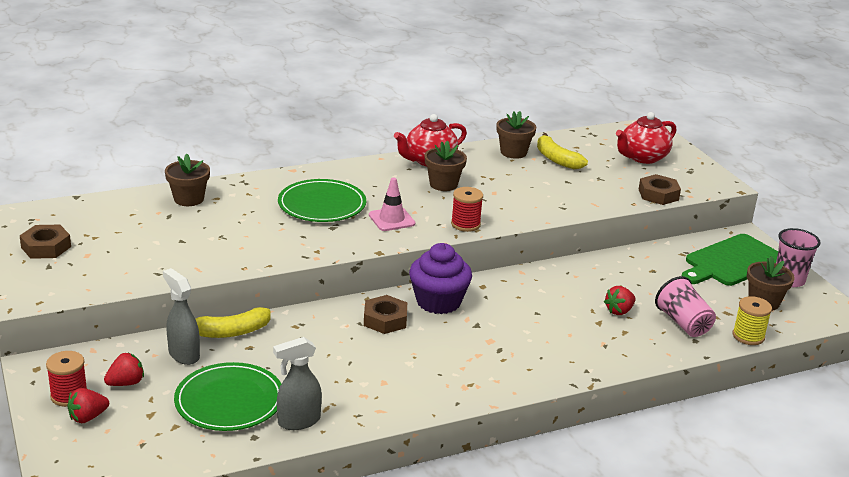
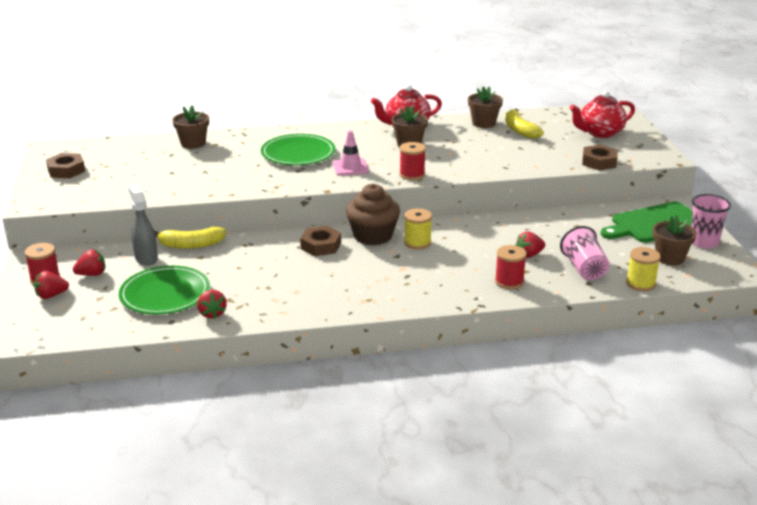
camera: 15 degrees right, 0 degrees up
(298, 421) = (212, 314): grey spray bottle -> red strawberry
(438, 302) = (373, 236): purple cupcake -> brown cupcake
(492, 306) = (417, 243): none -> yellow spool
(612, 346) = (509, 281): none -> red spool

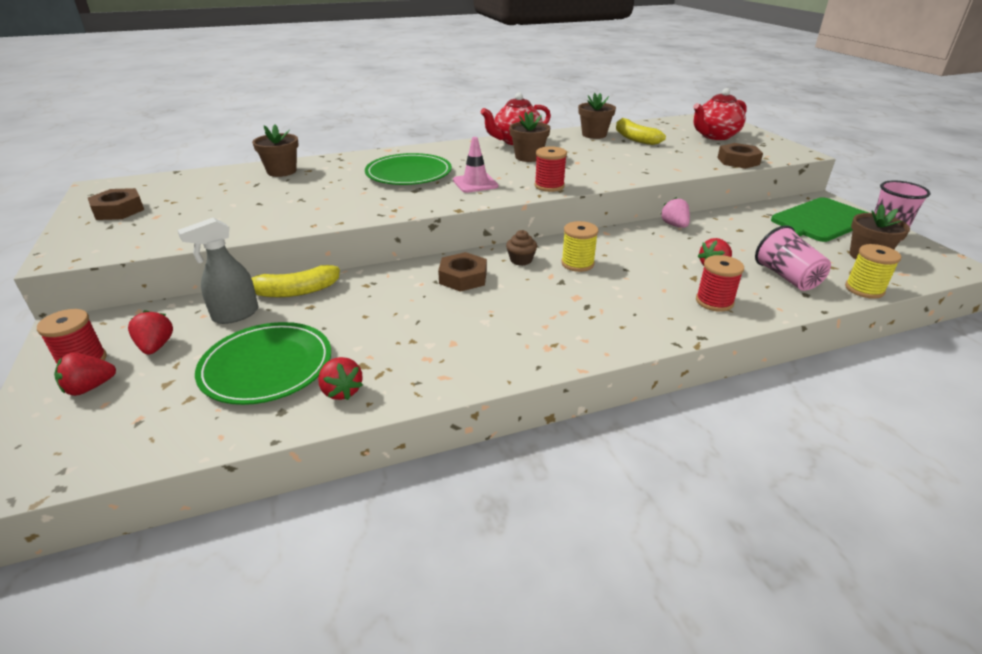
camera: 10 degrees left, 5 degrees up
(92, 274) = (156, 346): red strawberry -> red strawberry turned 75 degrees counterclockwise
(146, 258) = (235, 315): grey spray bottle -> grey spray bottle turned 90 degrees counterclockwise
(373, 236) = (521, 260): brown cupcake -> brown cupcake, size x0.47
(521, 217) = (674, 225): none -> pink strawberry

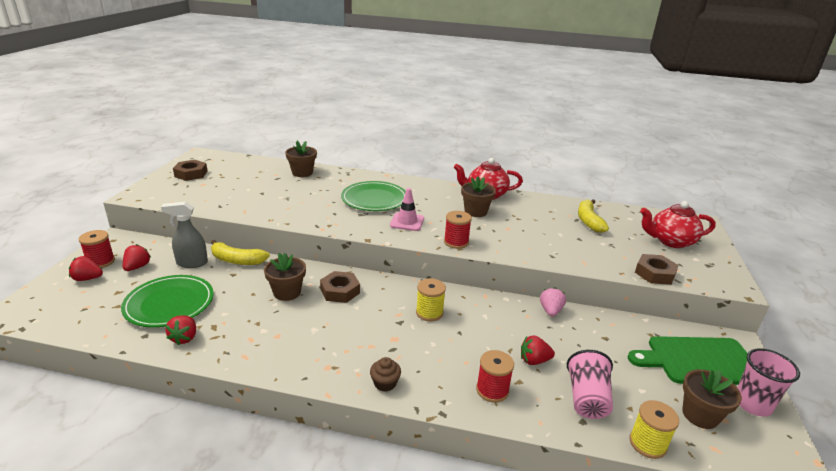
camera: 30 degrees right, 5 degrees down
(521, 260) = (394, 293): brown cupcake -> brown cupcake (385, 383)
(594, 135) = (558, 207): brown flower pot -> brown flower pot (287, 292)

